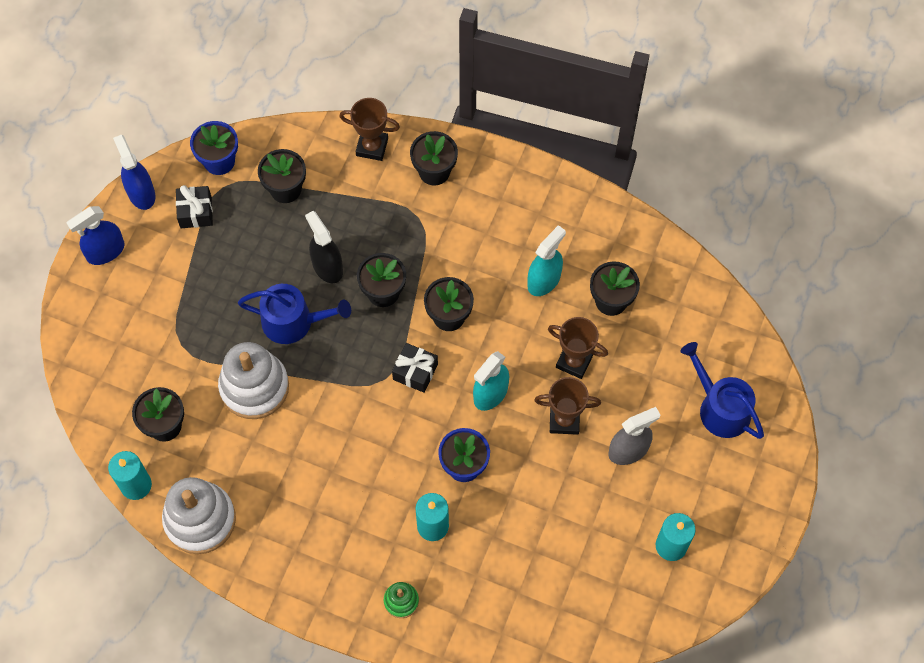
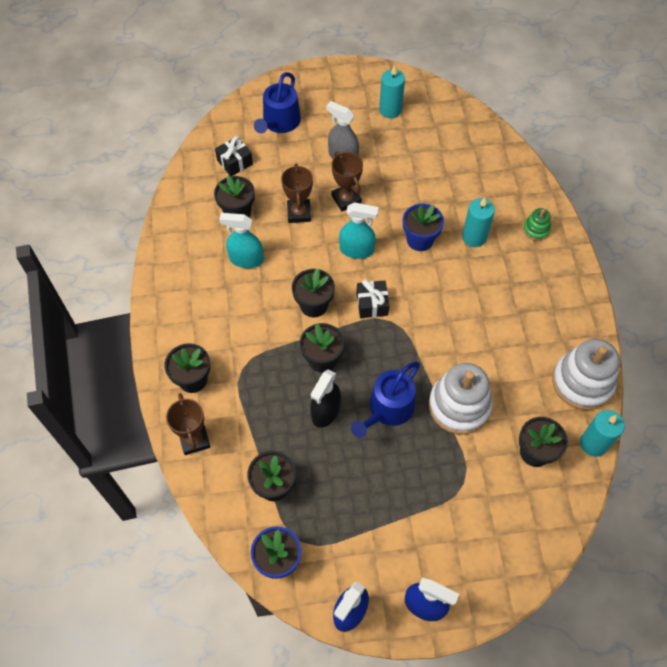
camera: 120 degrees left, 5 degrees down
(196, 212) = (340, 549): black gift -> black gift (235, 162)
(293, 322) = (388, 409): blue watering can -> blue watering can turned 120 degrees counterclockwise

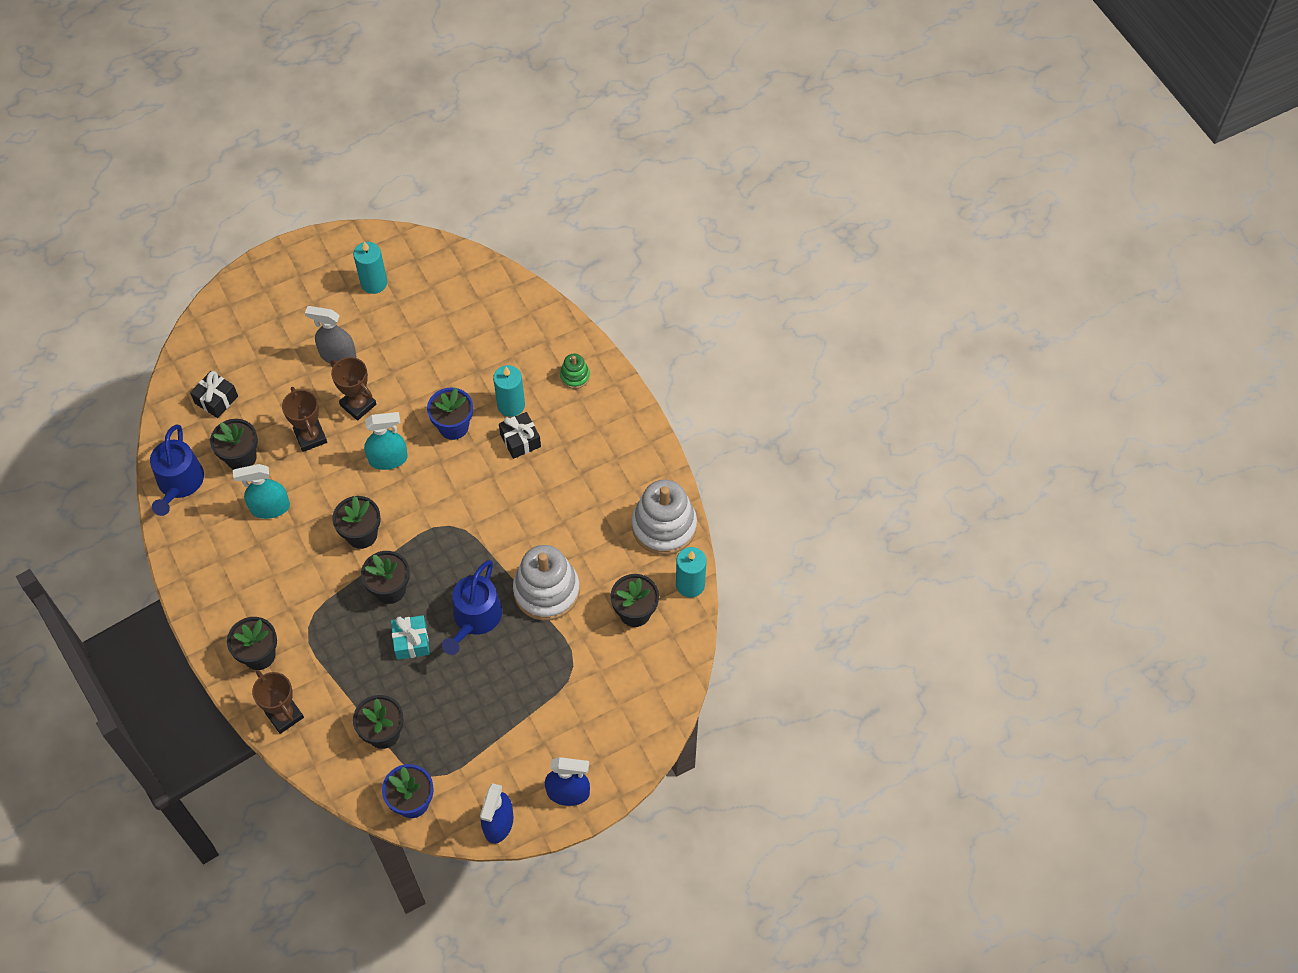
camera: 20 degrees left, 0 degrees up
(279, 122) = (251, 336): blue watering can -> blue watering can (179, 483)
(325, 411) = (411, 642): black spray bottle -> turquoise gift
(372, 304) = (424, 513): black gift -> black gift (520, 440)

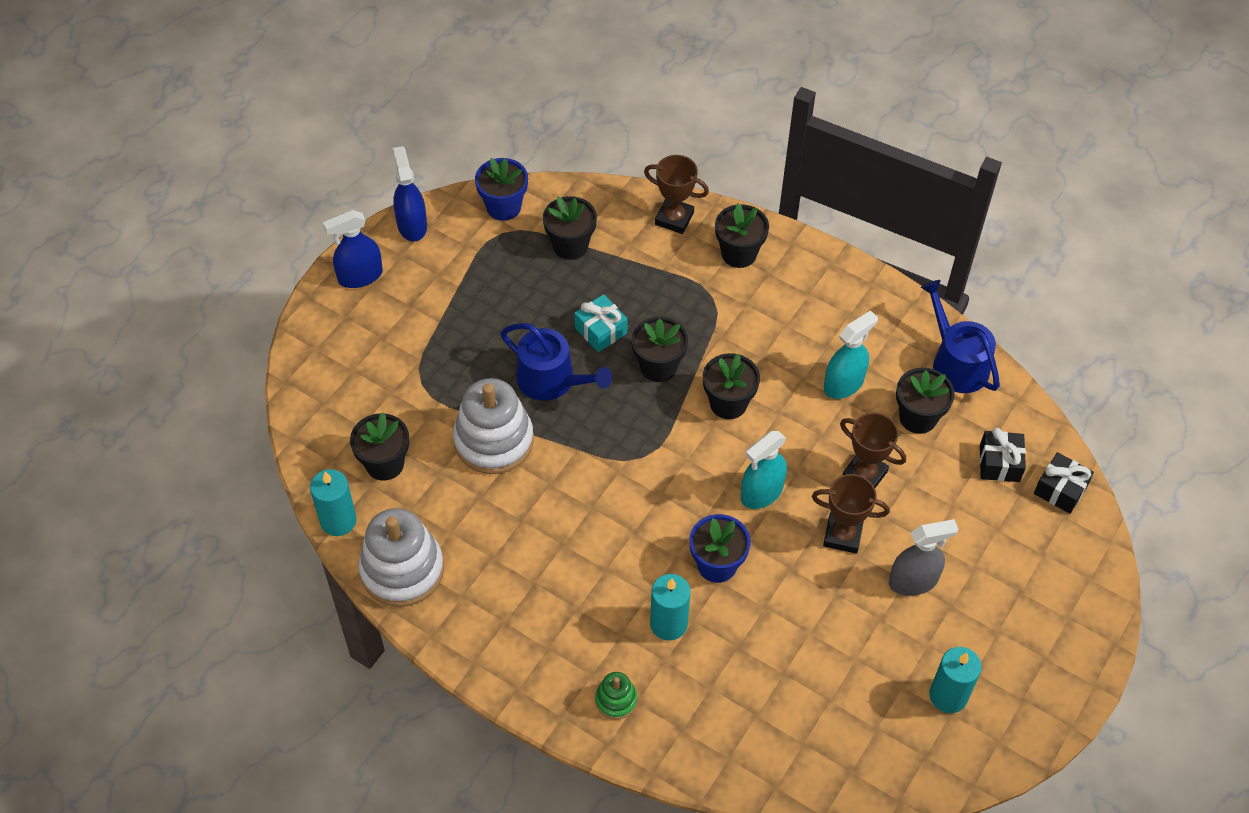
camera: 150 degrees right, 5 degrees down
(475, 618) = (551, 380): blue watering can -> blue watering can turned 135 degrees clockwise
(520, 440) = (629, 587): black gift -> black gift (1060, 490)

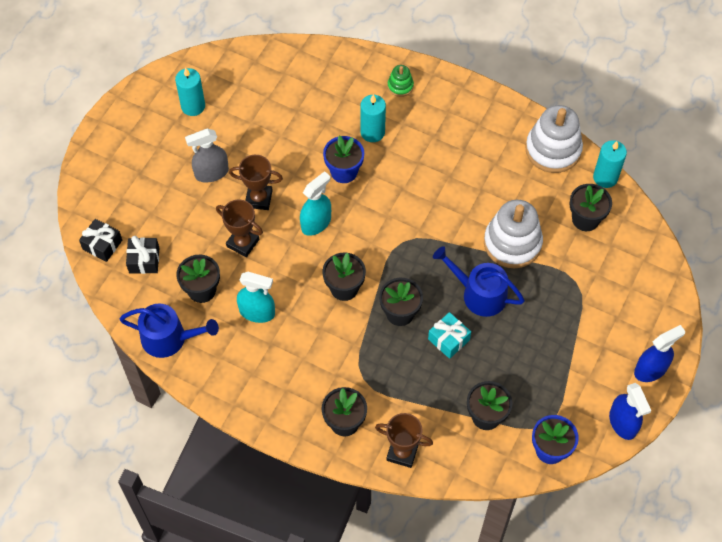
camera: 175 degrees right, 5 degrees up
(844, 384) = (257, 312): turquoise spray bottle -> turquoise spray bottle turned 120 degrees counterclockwise
(956, 363) = (169, 338): blue watering can -> blue watering can turned 45 degrees counterclockwise

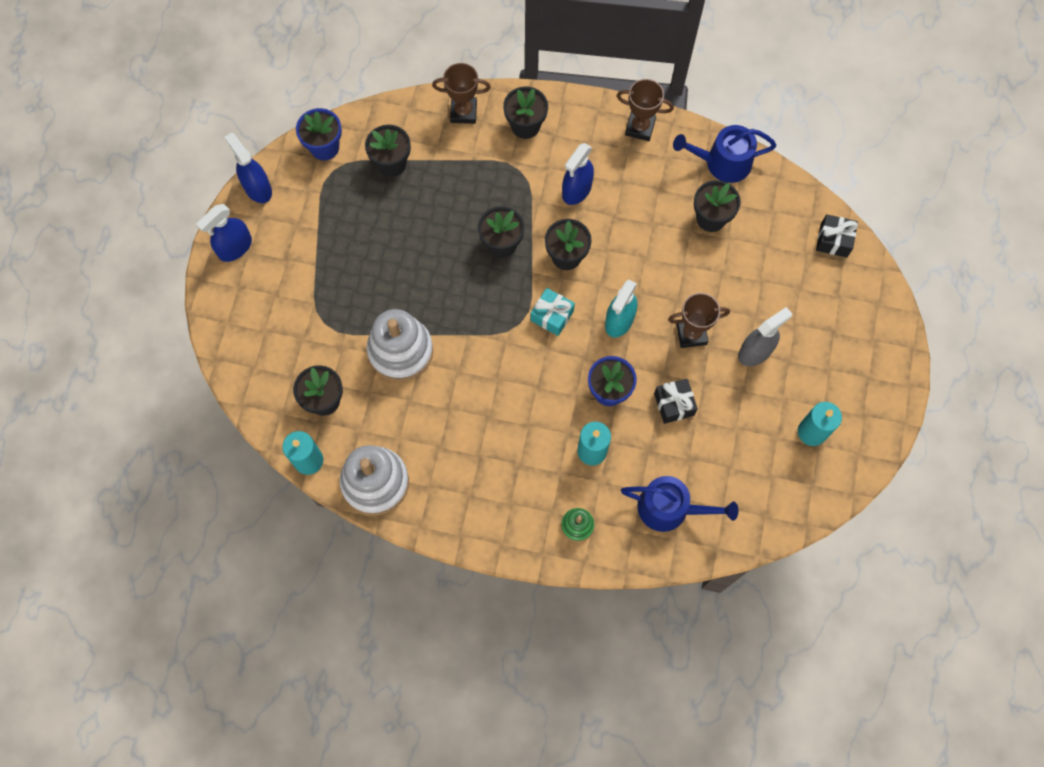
camera: 165 degrees right, 10 degrees up
(144, 260) = (783, 235): black gift -> black gift (674, 404)
(242, 243) = (689, 279): brown trophy -> brown trophy (640, 127)
(257, 312) = (646, 209): turquoise spray bottle -> none
(315, 346) = (576, 190): none -> blue spray bottle
(448, 339) = (445, 228): turquoise gift -> turquoise gift (552, 316)
(479, 294) = (424, 284): blue watering can -> blue watering can (669, 508)

